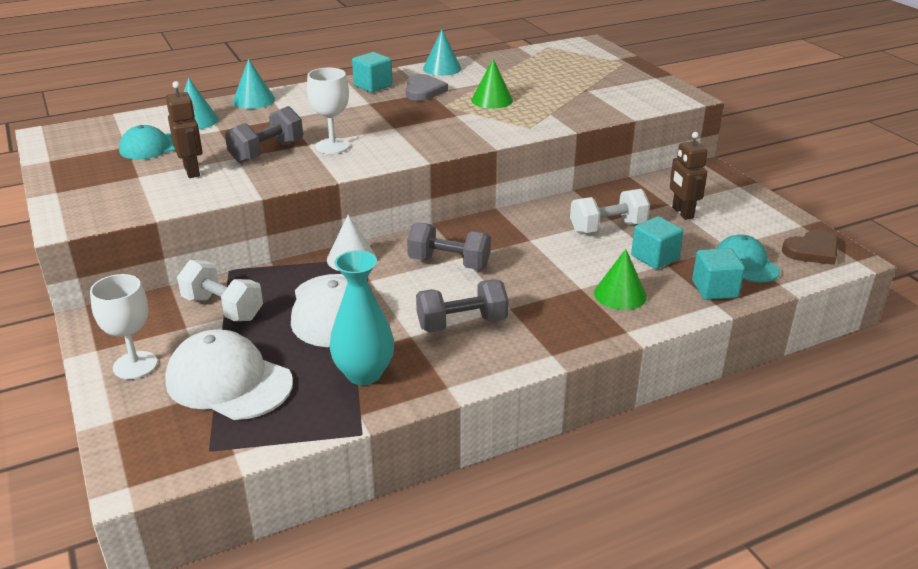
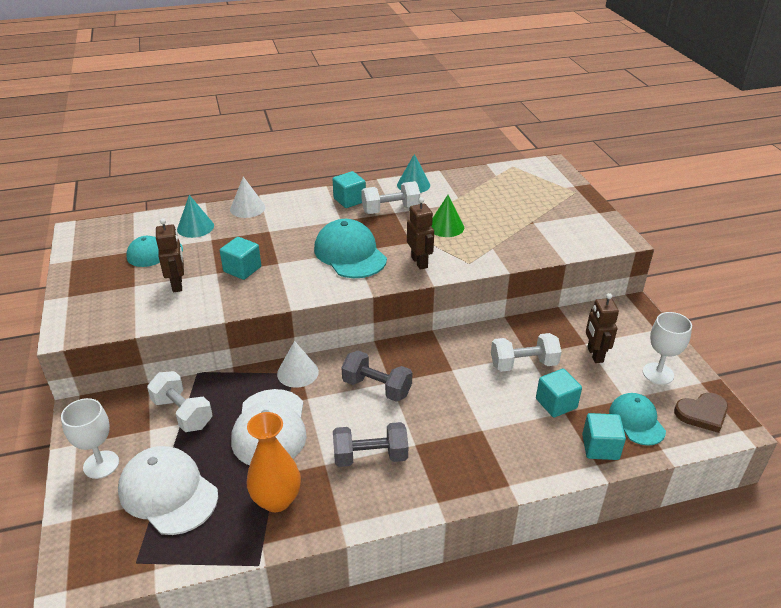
camera: 10 degrees right, 5 degrees up
(254, 100) = (247, 208): turquoise cone -> white cone
(267, 152) = (242, 269): grey dumbbell -> turquoise cube
(332, 146) = (297, 268): white goblet -> white goblet (658, 373)
(364, 373) = (276, 500): turquoise vase -> orange vase
(390, 130) = (350, 254): none -> turquoise cap
(423, 90) = (390, 210): grey heart -> white dumbbell
(473, 131) = (419, 262): none -> brown robot
(620, 294) = (514, 442): green cone -> none

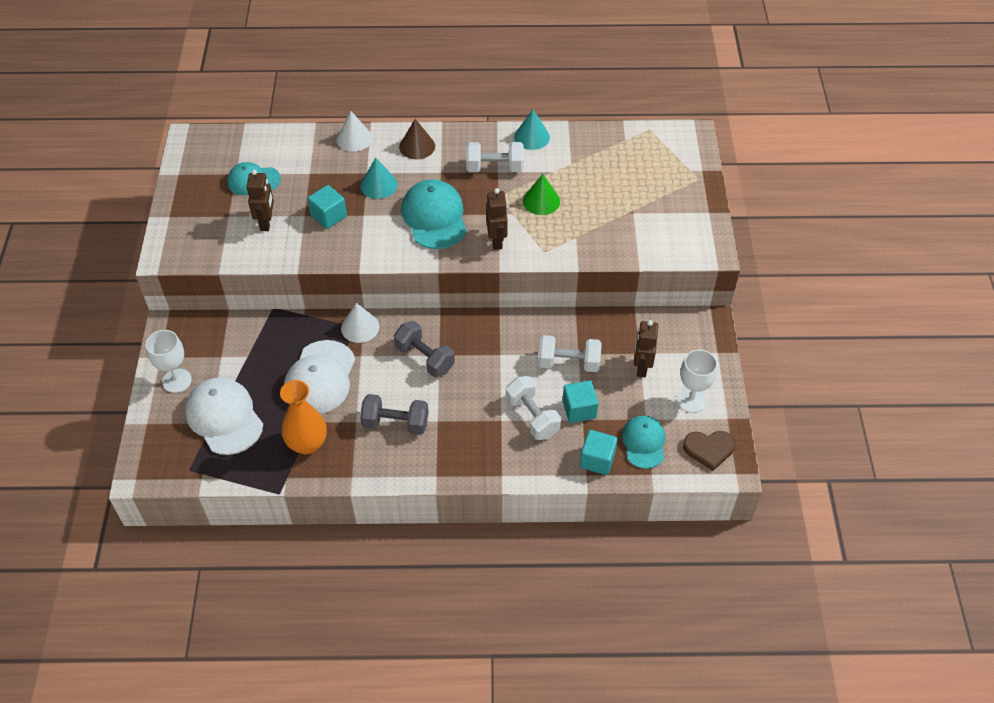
camera: 15 degrees right, 15 degrees up
(182, 413) = (251, 347): white dumbbell -> white dumbbell (532, 417)
(195, 227) = (298, 154): turquoise cone -> turquoise cone (379, 185)
(310, 205) = (417, 146): none -> brown cone
(349, 200) = (458, 146): turquoise cube -> none

